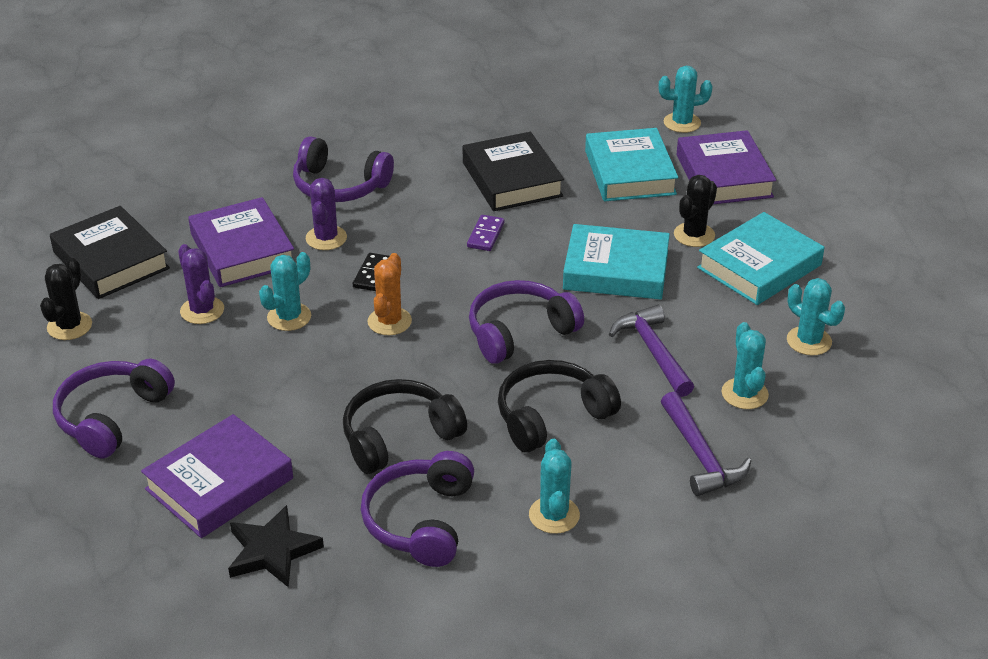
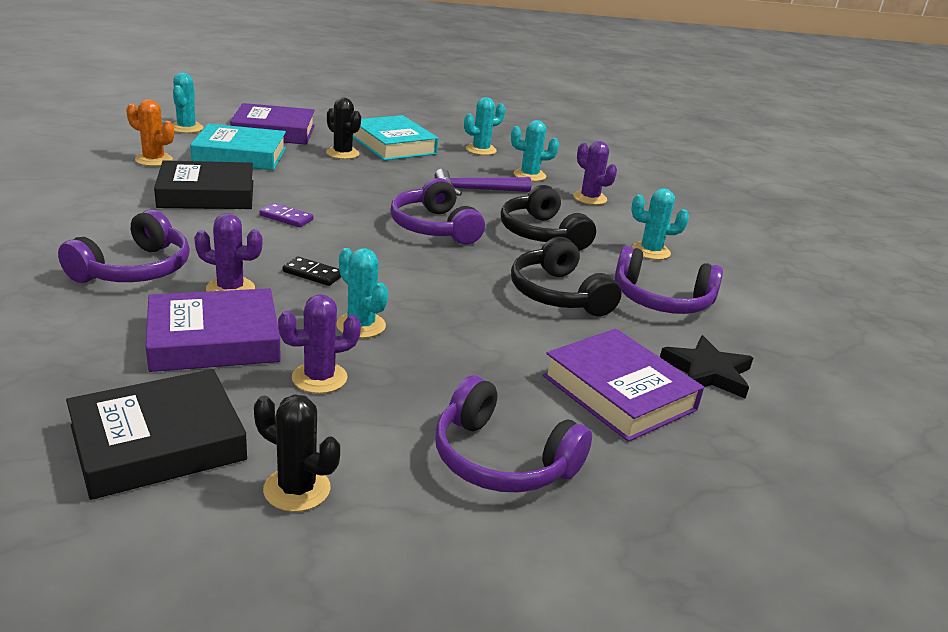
camera: 85 degrees left, 10 degrees down
(389, 321) = (394, 276): orange cactus -> orange cactus (154, 160)
(616, 270) = (371, 183): turquoise book -> none
(700, 455) = (590, 198): purple hammer -> purple cactus

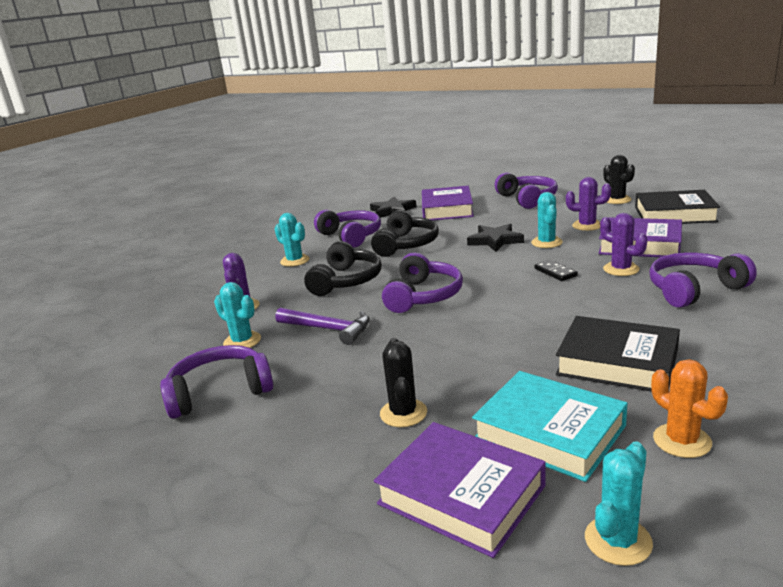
camera: 135 degrees left, 5 degrees down
(286, 218) = (546, 321): purple domino -> none
(393, 145) = (314, 422): turquoise book -> none
(442, 319) = (495, 240): none -> black star
(481, 150) = (219, 392): turquoise cactus -> purple headphones

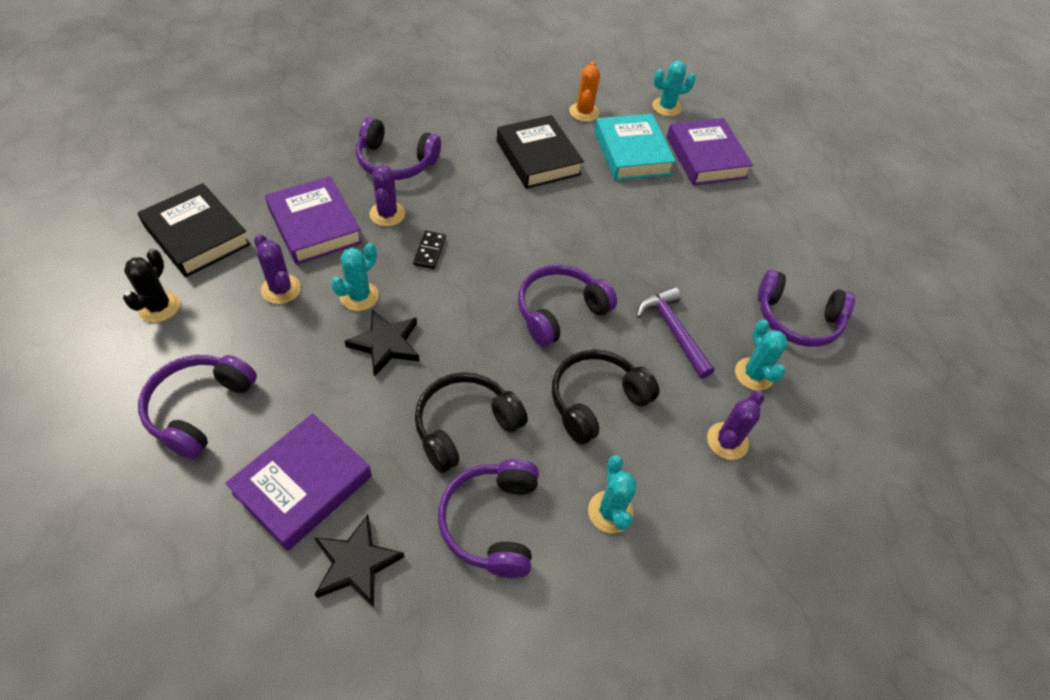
camera: 150 degrees left, 30 degrees up
(403, 413) = (690, 213): black cactus -> none

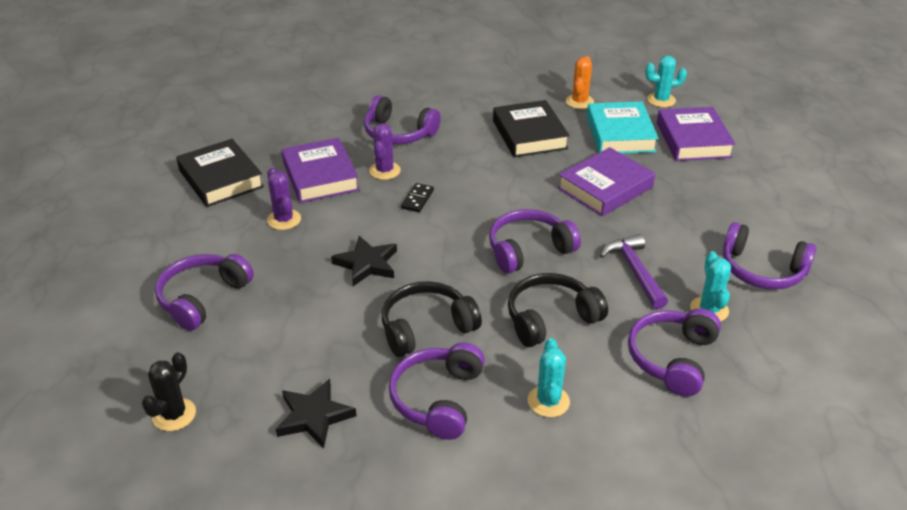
camera: 15 degrees right, 15 degrees down
(159, 307) = (182, 226): black cactus -> black cactus (174, 415)
(303, 484) = (279, 357): purple book -> purple book (605, 188)
(359, 296) = (350, 228): turquoise cactus -> none
(727, 441) = (672, 358): purple cactus -> purple headphones

